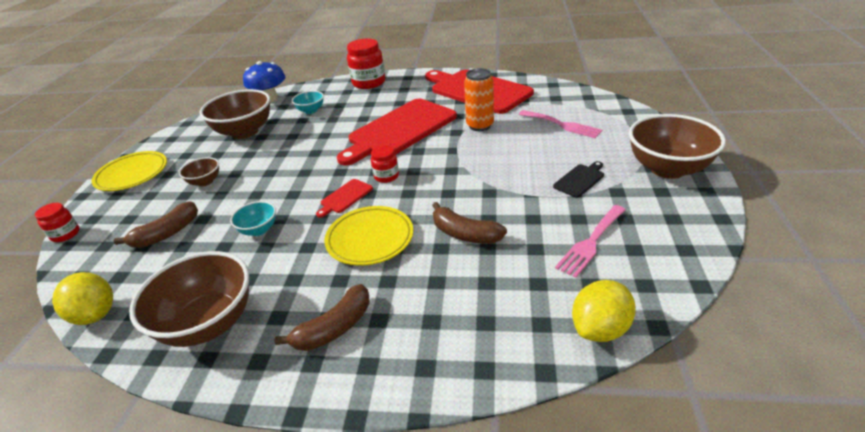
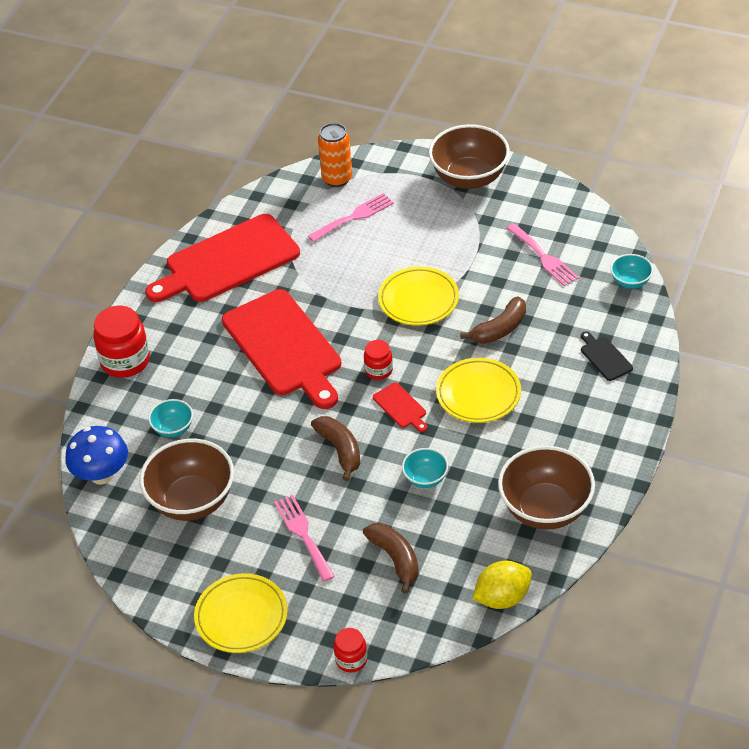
camera: 75 degrees left, 10 degrees up
(205, 182) = (303, 534): brown bowl -> pink fork
(334, 328) = (579, 426): brown banana -> brown banana (340, 450)
(480, 126) = (316, 278): orange can -> orange can (337, 179)
(481, 177) = (418, 300): none -> yellow plate
(580, 180) = (457, 236): black cutting board -> black cutting board (605, 357)
(600, 328) = (630, 282): yellow lemon -> turquoise bowl

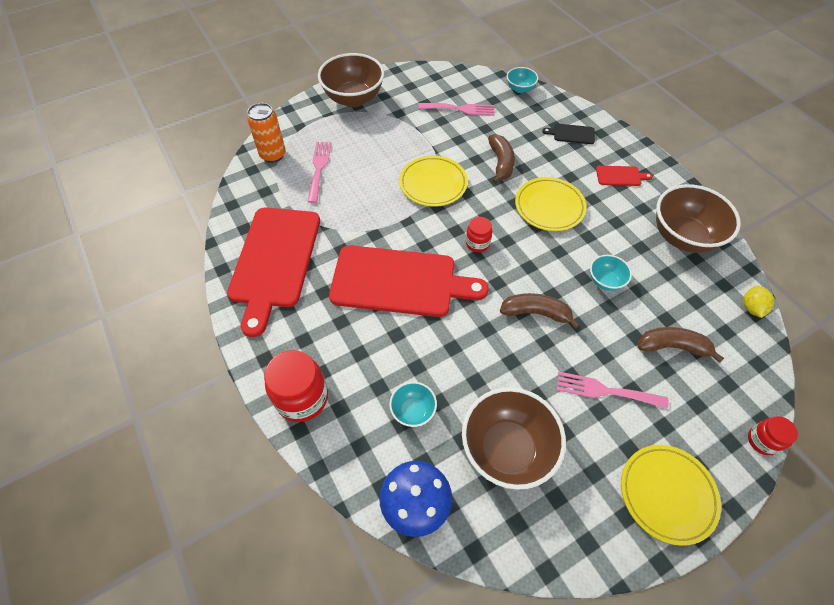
camera: 55 degrees left, 10 degrees up
(401, 407) = (524, 253): red cutting board -> red cutting board (620, 176)
(502, 598) = (751, 308): yellow lemon -> yellow lemon, size x0.65

